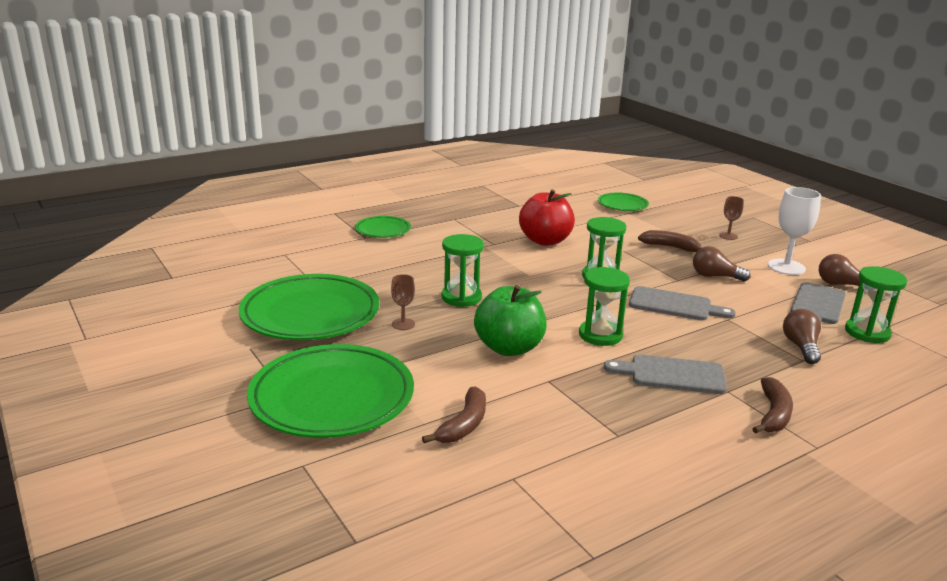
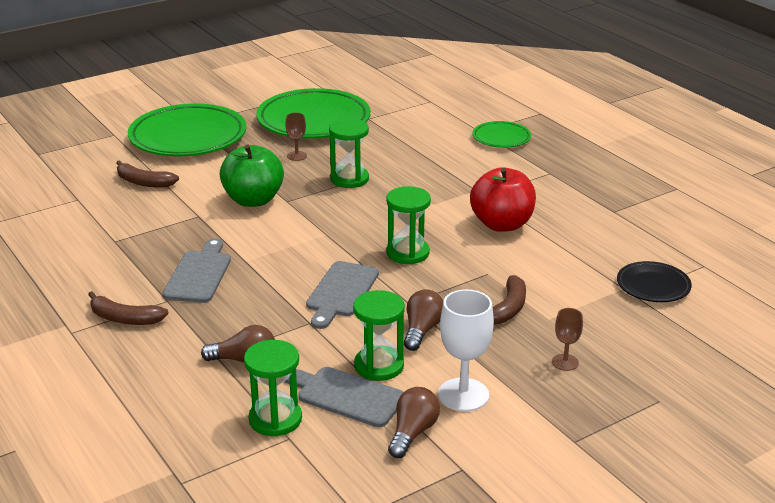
camera: 90 degrees right, 5 degrees up
(600, 335) = (275, 244): green hourglass -> green hourglass (379, 366)
(622, 205) = (653, 286): green plate -> black plate

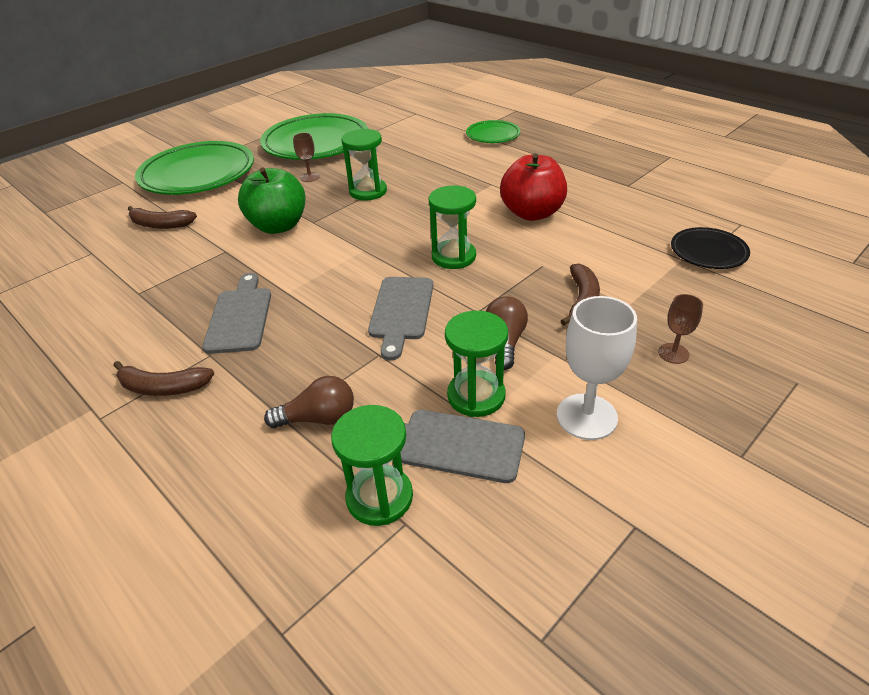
camera: 10 degrees left, 10 degrees up
(412, 433) = (552, 483): brown light bulb -> none

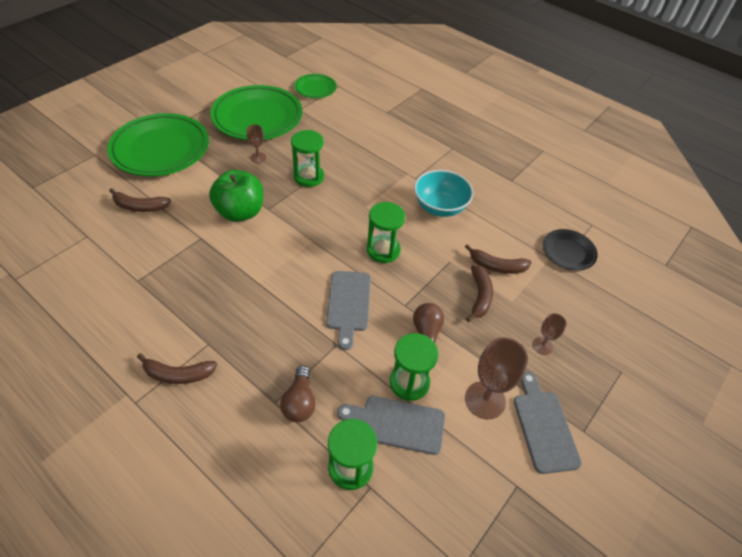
camera: 10 degrees left, 10 degrees up
(240, 316) = (225, 306): grey cutting board -> grey cutting board (544, 426)
(318, 418) = (299, 402): brown light bulb -> brown light bulb turned 105 degrees clockwise
(493, 135) = (404, 117): green plate -> green plate (315, 88)
(532, 213) = (440, 207): red apple -> turquoise bowl
(586, 416) = (485, 400): white goblet -> brown goblet
(607, 269) = (497, 266): none -> brown banana

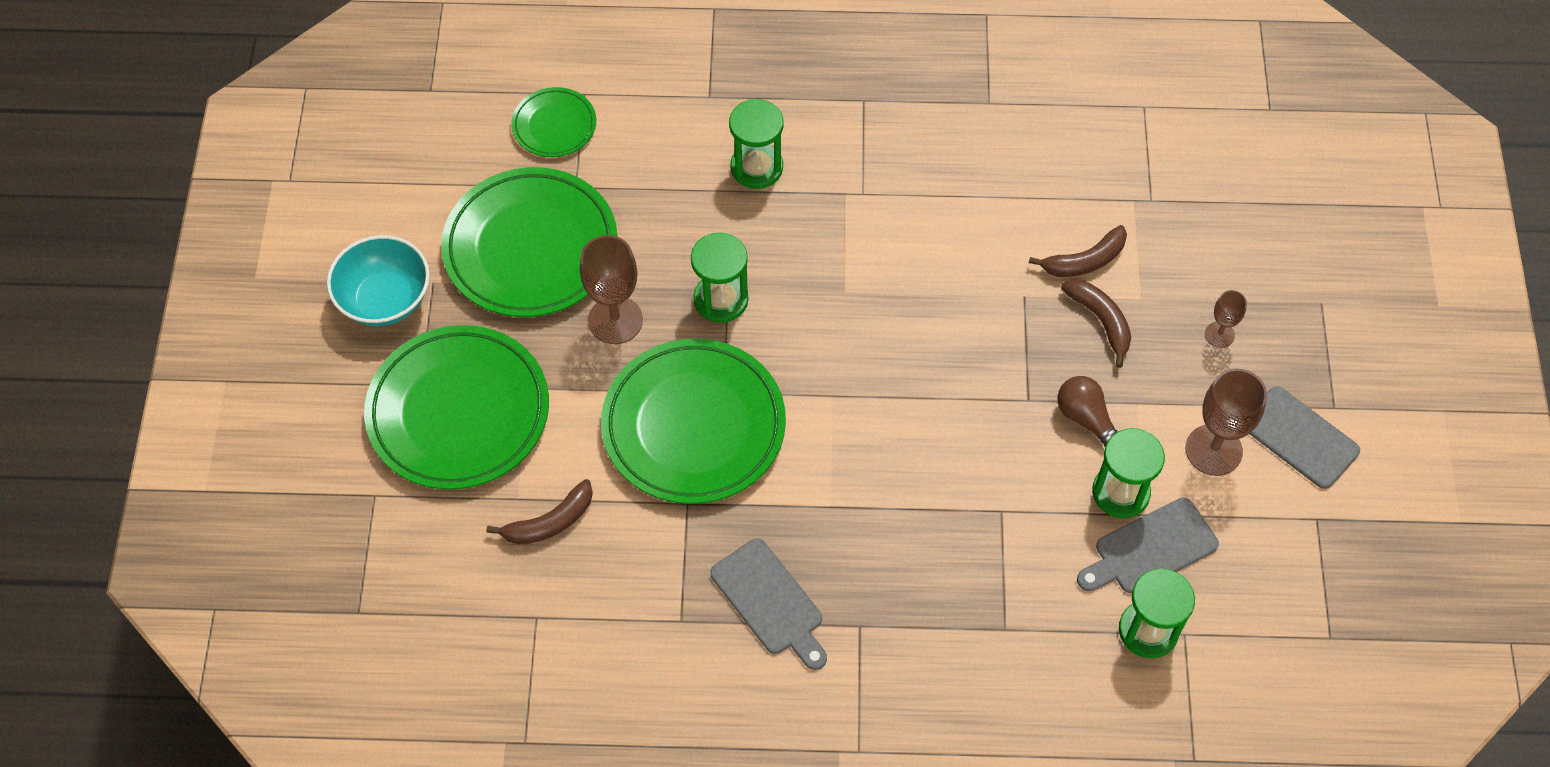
camera: 35 degrees left, 10 degrees up
(178, 374) = (868, 685): brown banana -> none
(240, 212) = (694, 426): green apple -> green plate
(258, 157) = (615, 320): brown goblet -> brown goblet, size x1.85
(299, 402) = (1030, 607): brown light bulb -> none
(348, 304) = (964, 450): grey cutting board -> grey cutting board (770, 602)
(383, 250) = (931, 342): green hourglass -> green hourglass (756, 167)
(440, 207) = (939, 219): turquoise bowl -> turquoise bowl (385, 300)
(568, 252) = (1148, 174): black plate -> none

